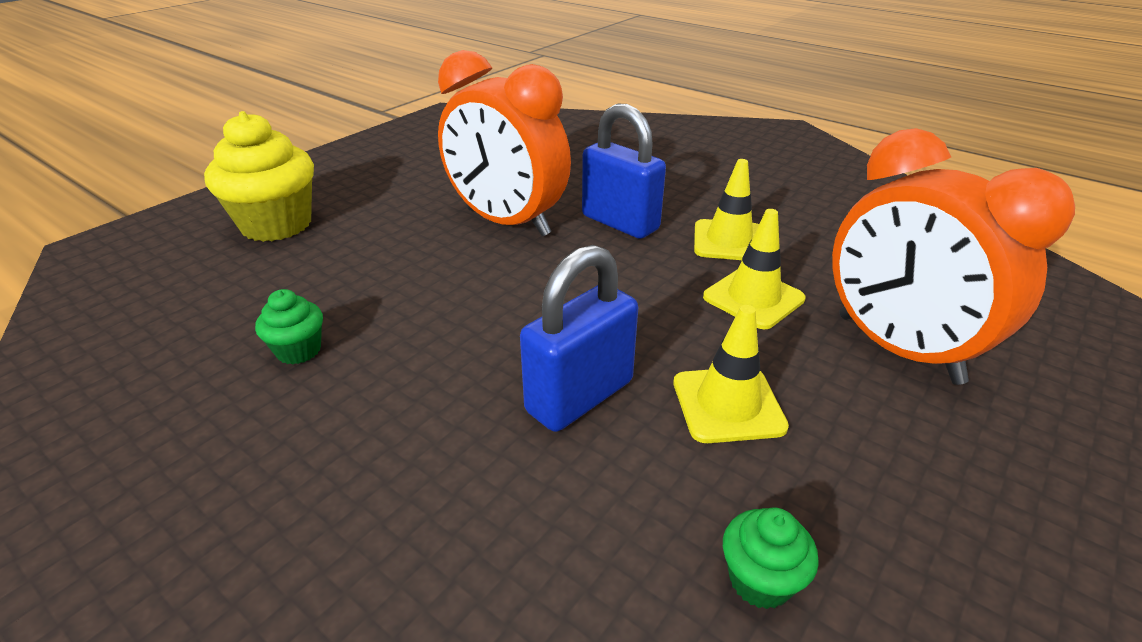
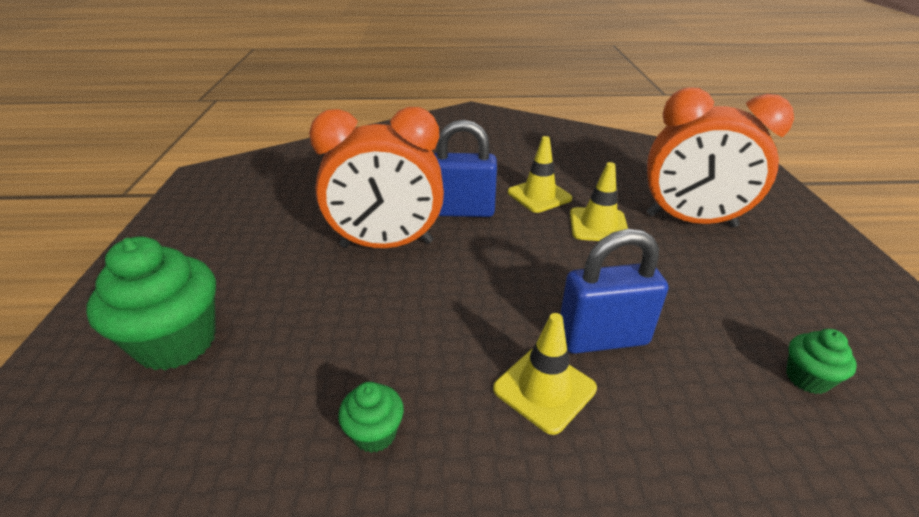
camera: 40 degrees left, 0 degrees up
(276, 225) = (177, 342): yellow cupcake -> green cupcake
(579, 396) = (602, 338): blue padlock -> blue padlock turned 75 degrees clockwise
(728, 404) = (672, 295): yellow traffic cone -> yellow traffic cone (544, 389)

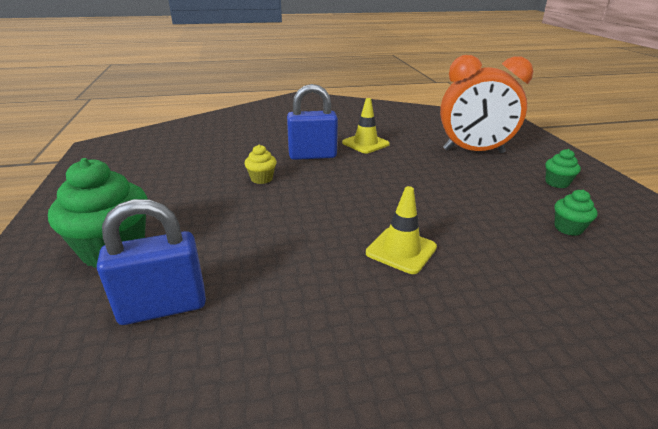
camera: 10 degrees left, 5 degrees down
(375, 433) = (288, 287): green cupcake -> green cupcake (557, 183)
(387, 244) = (261, 179): orange clock -> yellow cupcake
(598, 225) = (412, 158): yellow traffic cone -> none
(602, 338) = (432, 219): blue padlock -> blue padlock (163, 307)

